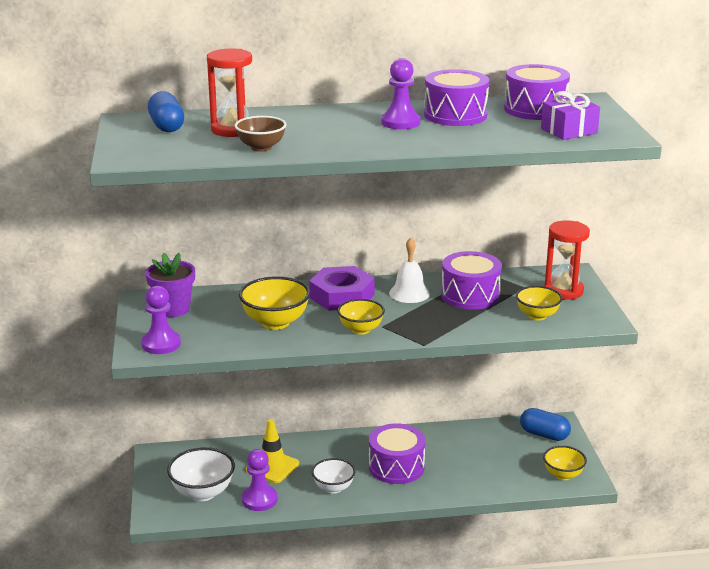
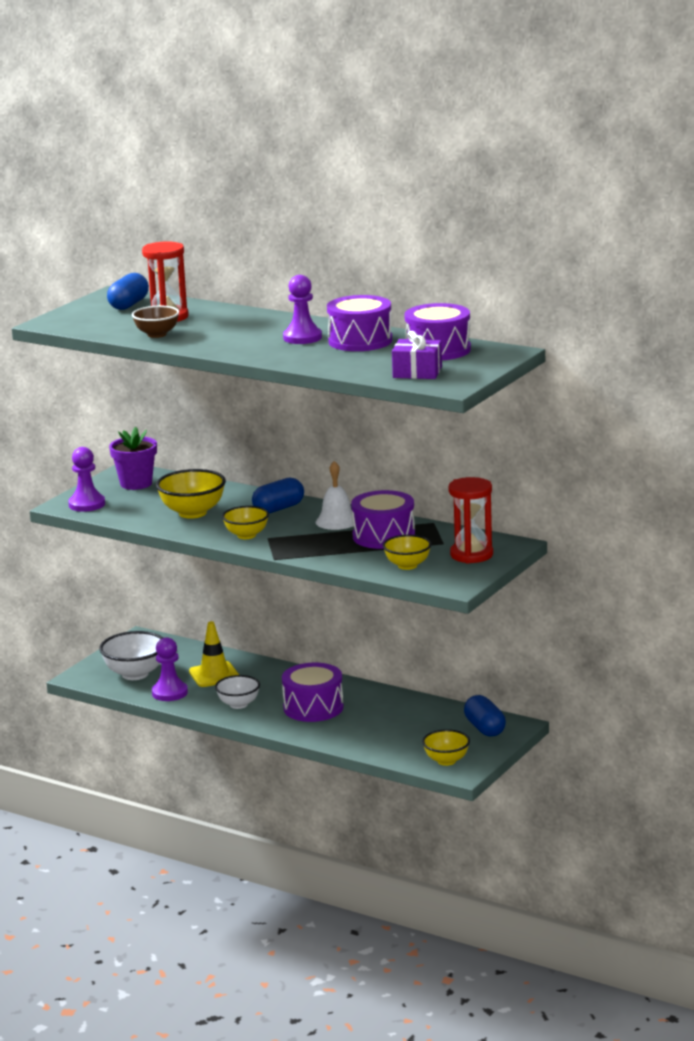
camera: 40 degrees right, 5 degrees down
(342, 296) = (278, 509): purple nut -> blue capsule

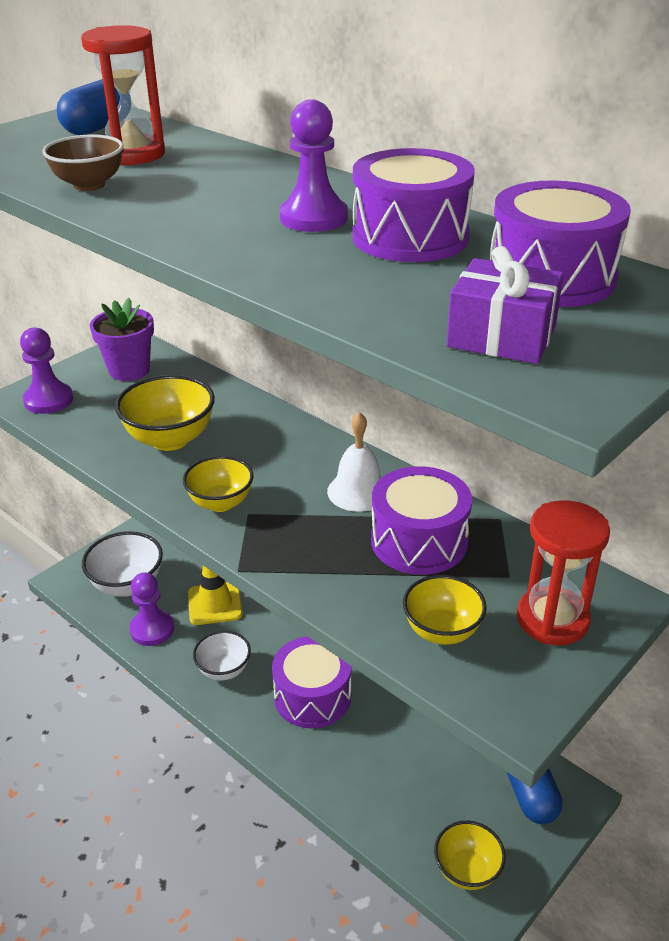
camera: 10 degrees right, 15 degrees up
(278, 509) = (286, 449): blue capsule -> none

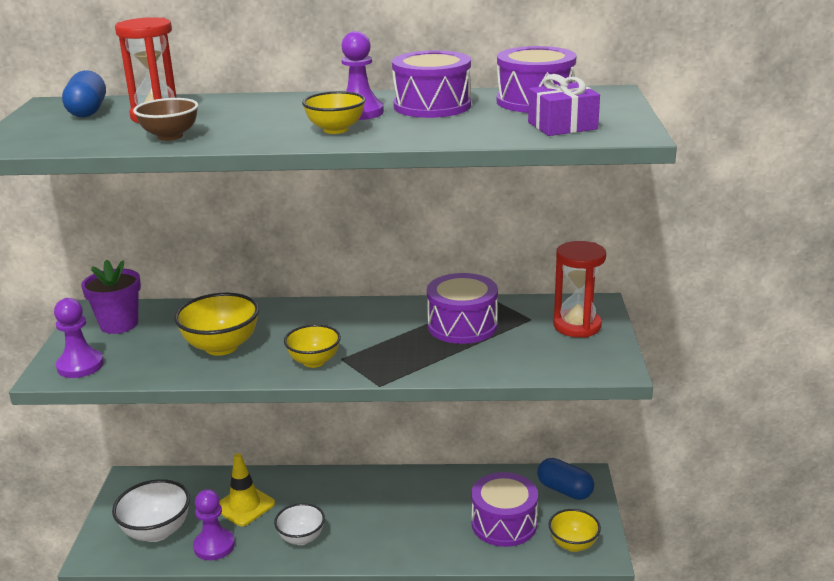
camera: 40 degrees left, 10 degrees down
(312, 696) = (381, 517): purple drum -> purple drum (504, 524)
(358, 491) = (392, 319): white bell -> none
(442, 631) = (533, 356): yellow bowl -> yellow bowl (335, 130)

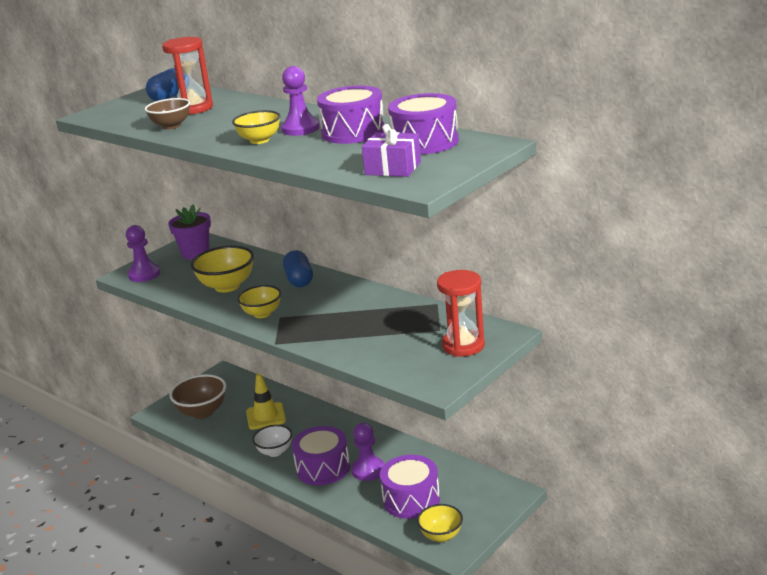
camera: 40 degrees right, 0 degrees up
(156, 531) = (202, 412): white bowl -> brown bowl
(214, 546) = (222, 435): purple pawn -> purple pawn (368, 470)
(462, 326) = (386, 319): purple drum -> purple drum (323, 468)
(564, 490) = (485, 495): blue capsule -> blue capsule (299, 280)

